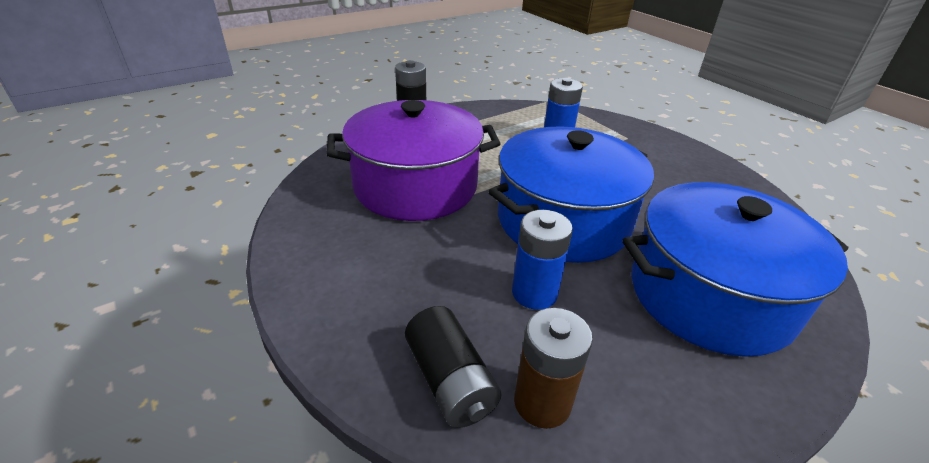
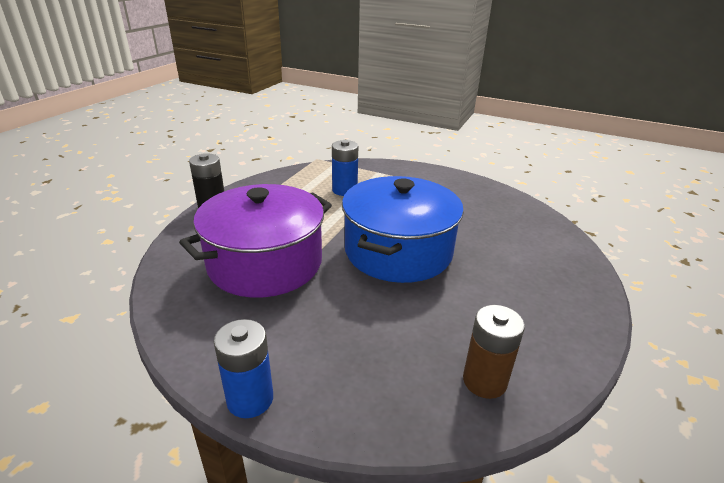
camera: 30 degrees left, 5 degrees down
(450, 381) = (417, 397): black battery -> none
(534, 293) = (421, 310): blue battery -> blue battery (250, 399)
(710, 295) = (521, 268): blue pot -> none

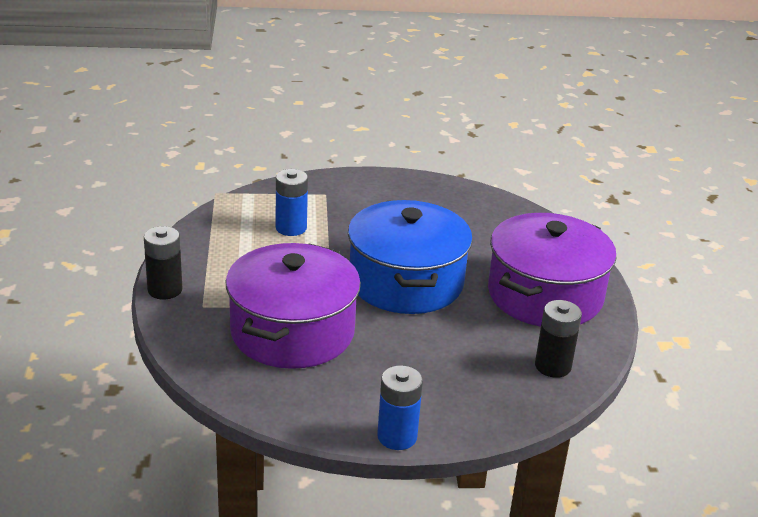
camera: 30 degrees left, 0 degrees up
(484, 381) = (553, 366): brown battery -> black battery
(526, 301) = (545, 295): none -> purple pot

